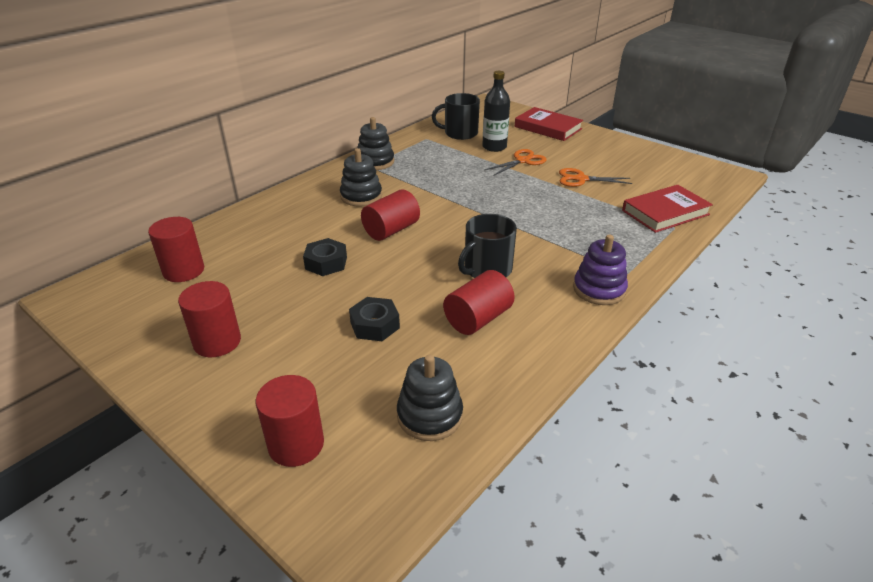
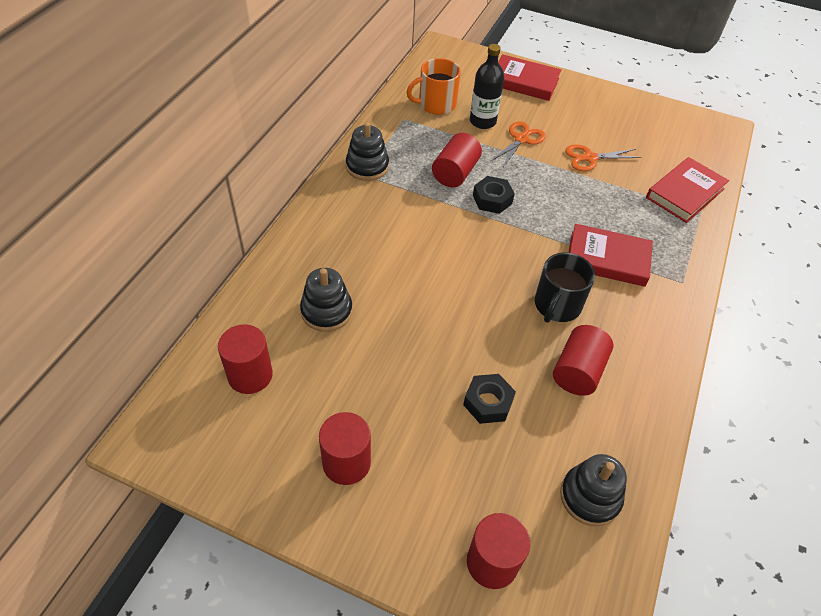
camera: 20 degrees left, 15 degrees up
(326, 263) = (396, 330): black nut -> black nut (492, 199)
(361, 196) = (380, 224): black stacking toy -> black stacking toy (326, 311)
(391, 230) = (438, 269): red cylinder -> red cylinder (455, 173)
(460, 133) = (436, 104): black mug -> orange mug
(557, 246) = (607, 259): none -> red book
(599, 289) = (667, 309): purple stacking toy -> none

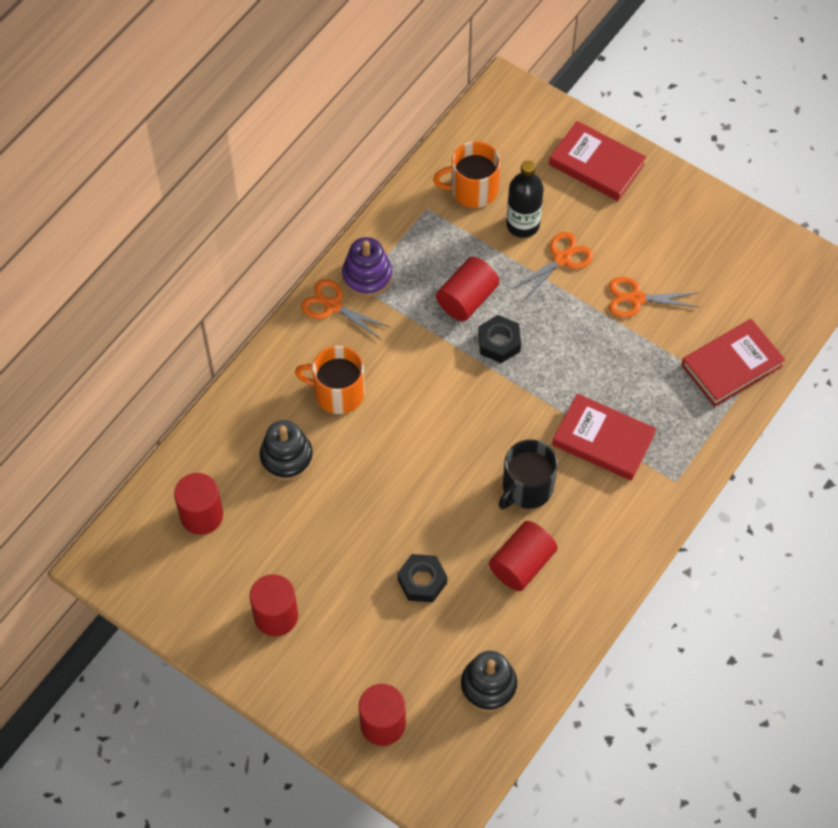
camera: 15 degrees right, 10 degrees up
(343, 190) = (333, 306): none -> orange scissors
(363, 252) = (337, 392): none -> orange mug
(367, 166) = (367, 276): black stacking toy -> purple stacking toy

